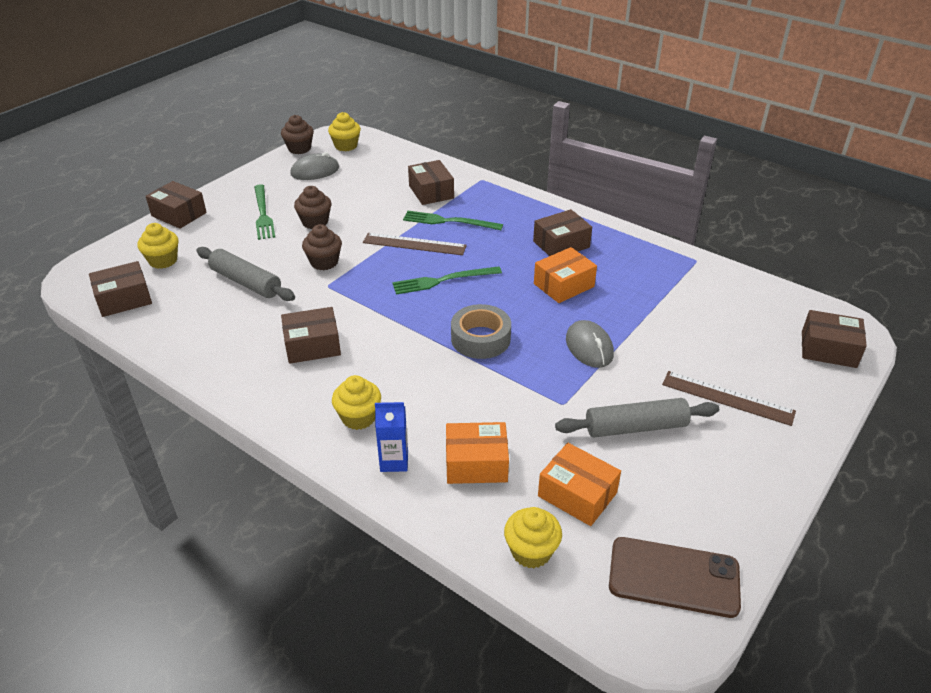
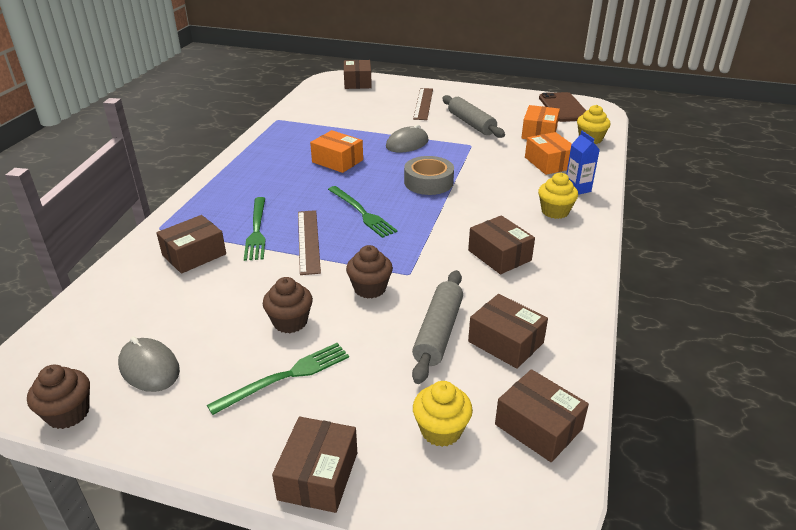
camera: 110 degrees left, 5 degrees down
(346, 146) = (60, 362): yellow cupcake -> none
(561, 244) = (276, 169): brown box -> brown box (505, 342)

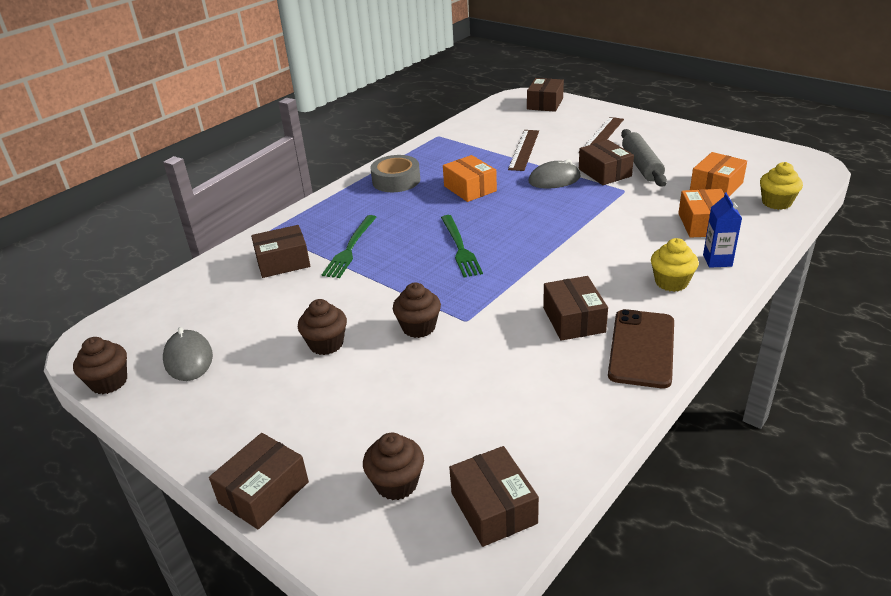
camera: 25 degrees right, 0 degrees up
(286, 377) = (291, 395): green fork -> none
(309, 241) = (391, 267): brown ruler -> brown ruler (524, 150)
(428, 182) = (549, 226): grey tape -> grey tape (396, 180)
(438, 332) = (457, 387): grey rolling pin -> none
(441, 430) = (396, 483): yellow cupcake -> brown cupcake
(505, 342) = (518, 413): brown box -> brown box (604, 172)
(563, 108) = (769, 159): brown phone -> brown phone (642, 348)

